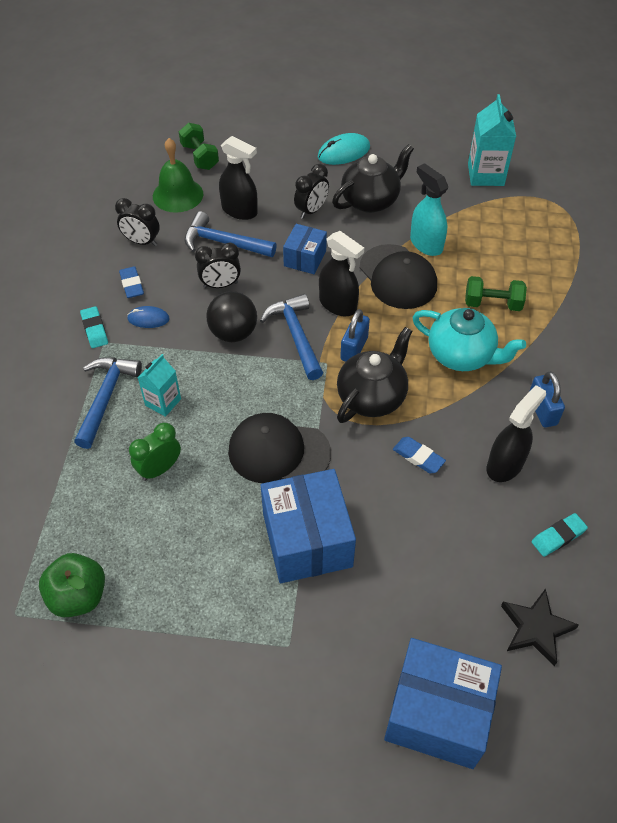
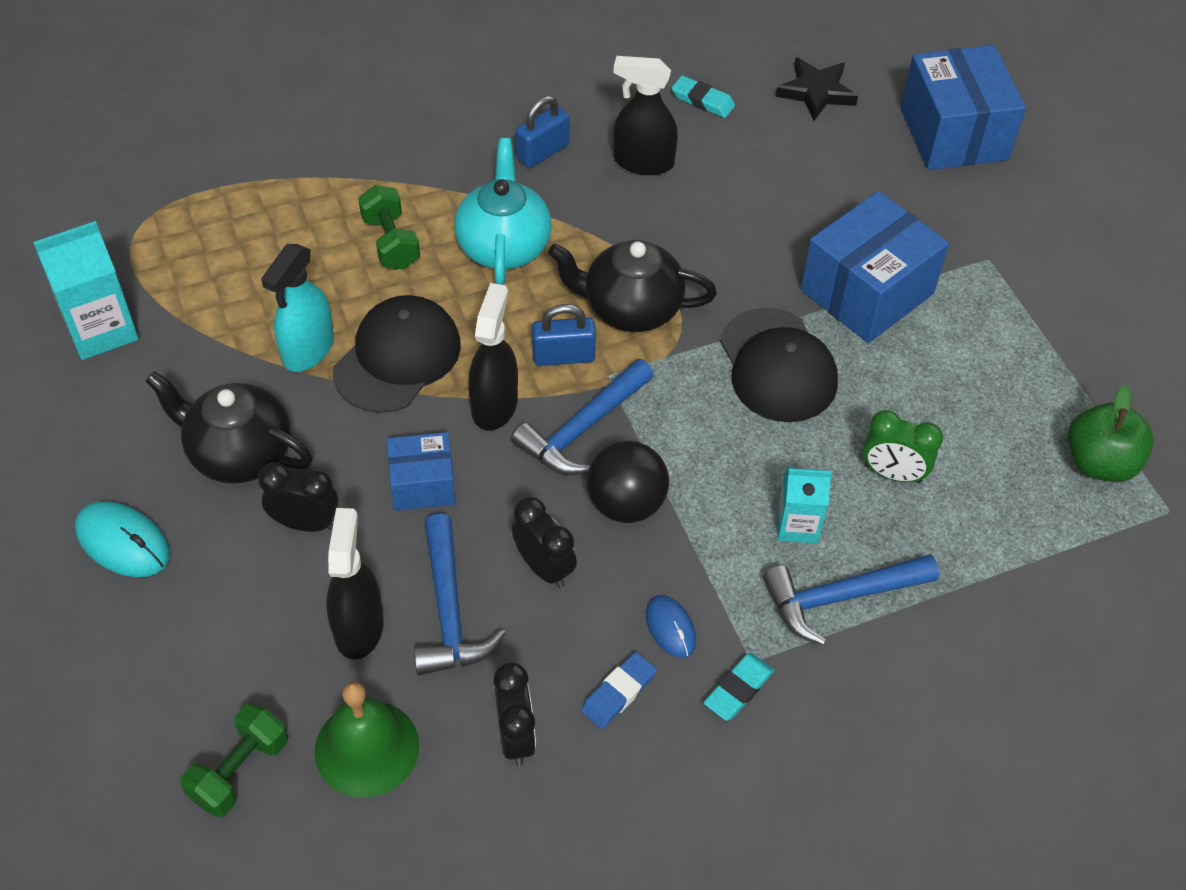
camera: 120 degrees left, 0 degrees up
(418, 457) = (687, 236): blue eraser -> none

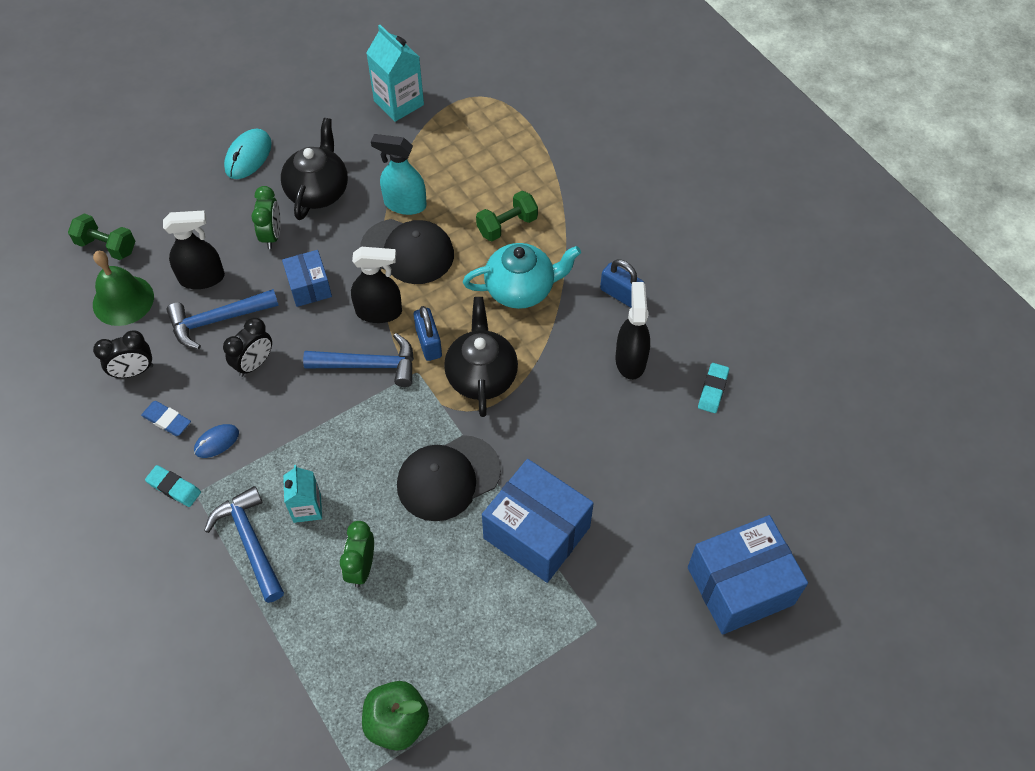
camera: 80 degrees right, 5 degrees up
(305, 523) = (272, 235): black clock -> green clock
(583, 428) = (369, 365): blue hammer -> blue hammer turned 150 degrees clockwise
(626, 504) = (310, 401): black ball -> none
(816, 92) = (753, 471): black star -> none

